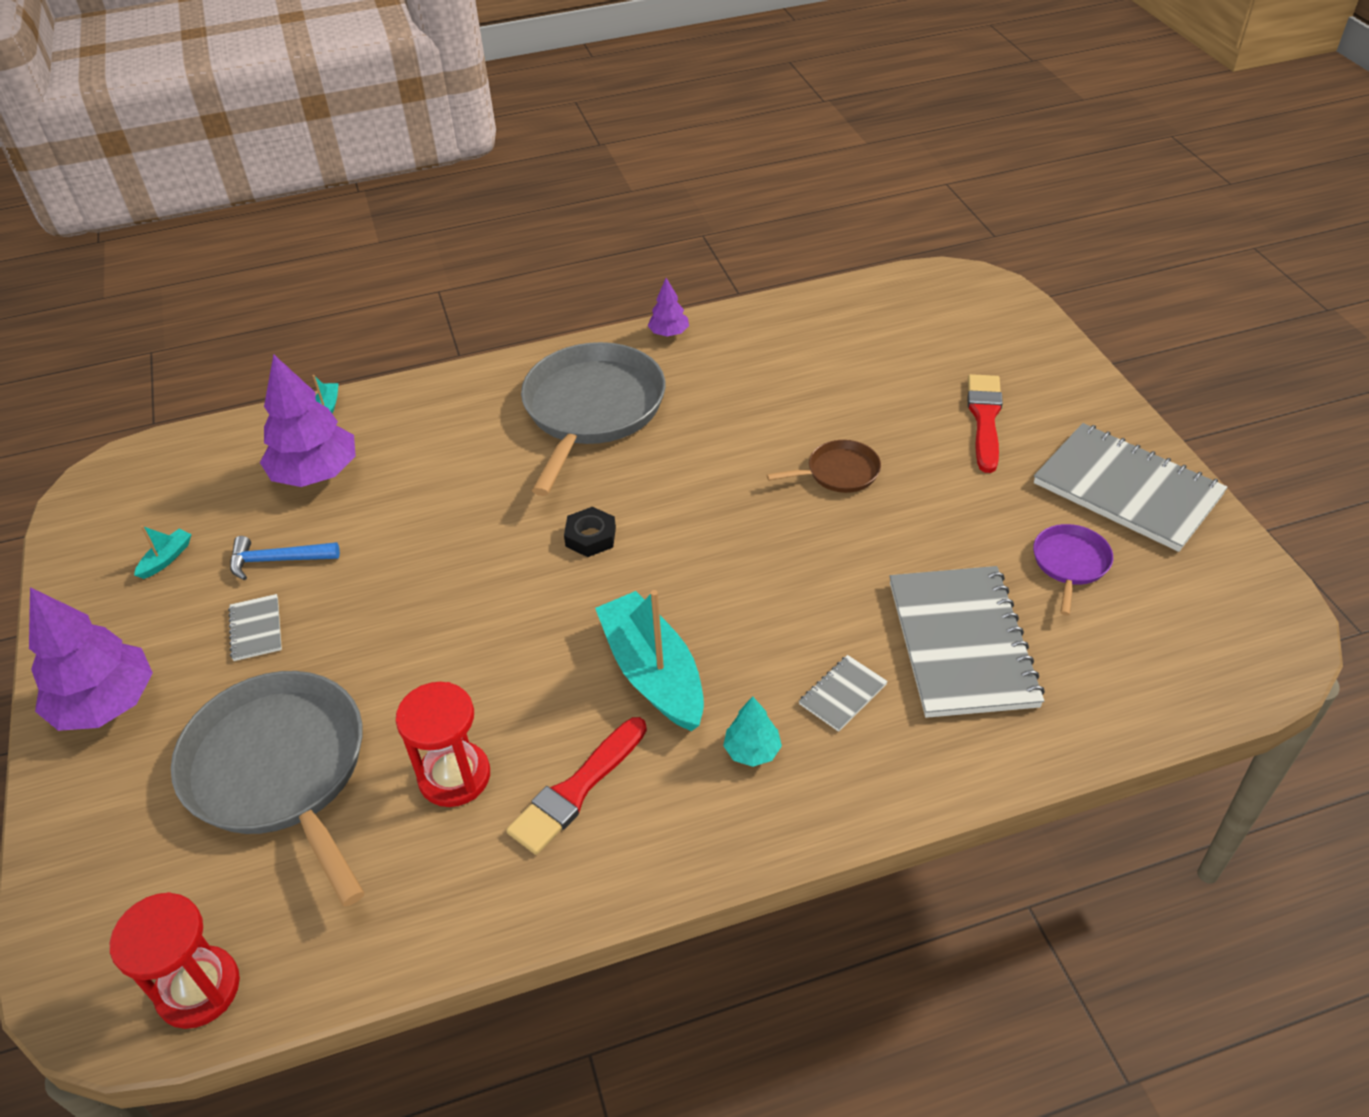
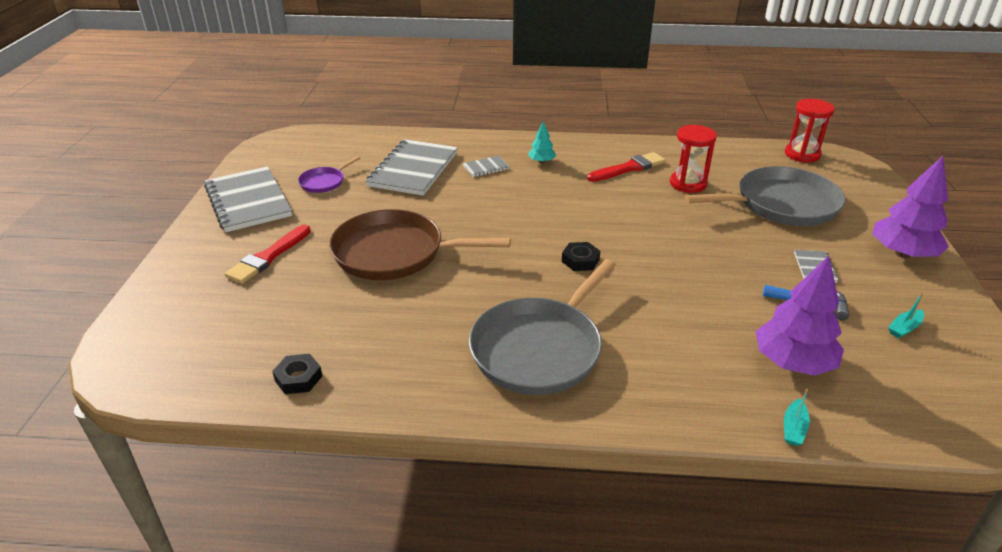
camera: 160 degrees left, 10 degrees down
(280, 770) = (781, 204): grey pan -> grey pan turned 90 degrees counterclockwise
(653, 673) = (573, 194): turquoise boat -> none
(669, 333) = (428, 405): purple tree -> none
(803, 319) = (298, 378): none -> black nut
(839, 472) = (395, 253): brown pan -> brown pan, size x2.14

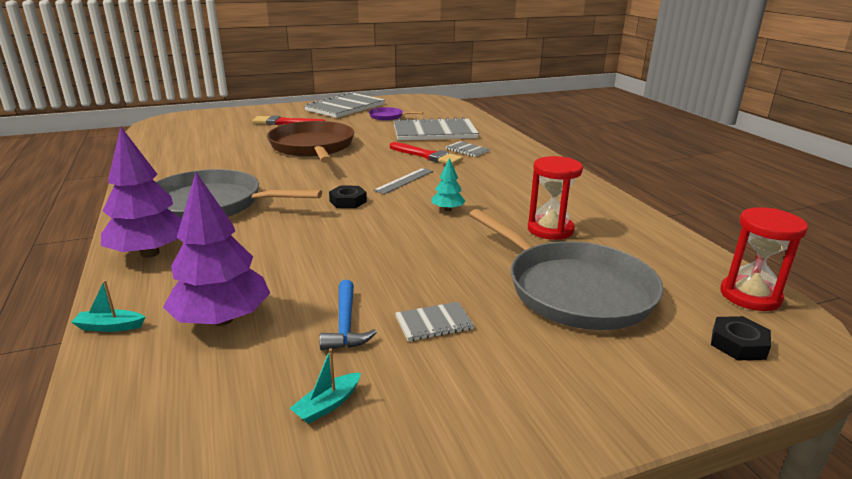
camera: 65 degrees right, 10 degrees down
(298, 378) = (163, 151): black nut -> black nut (738, 344)
(541, 161) = (505, 165): turquoise tree -> turquoise tree (447, 209)
(546, 219) = (404, 181): none -> grey ruler
(629, 168) = (544, 199): red brush -> red brush (427, 156)
(902, 253) = (541, 402): purple tree -> purple tree (150, 253)
(904, 328) = (327, 405): turquoise boat -> turquoise boat turned 75 degrees counterclockwise

